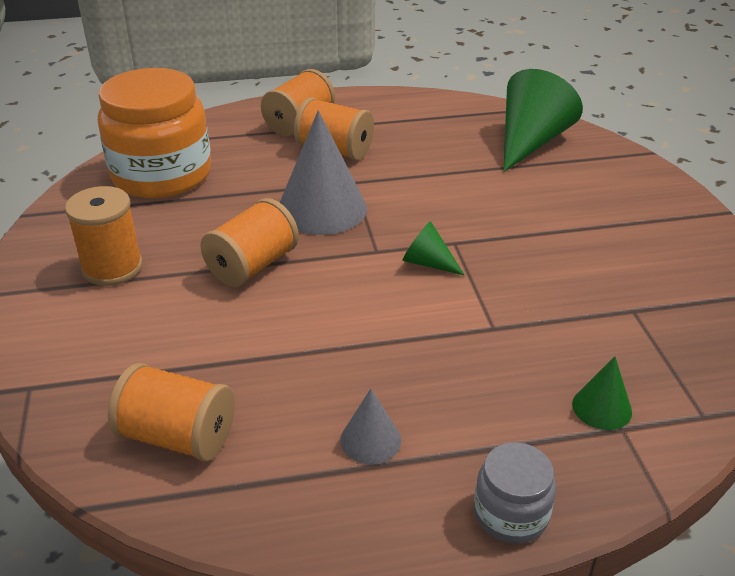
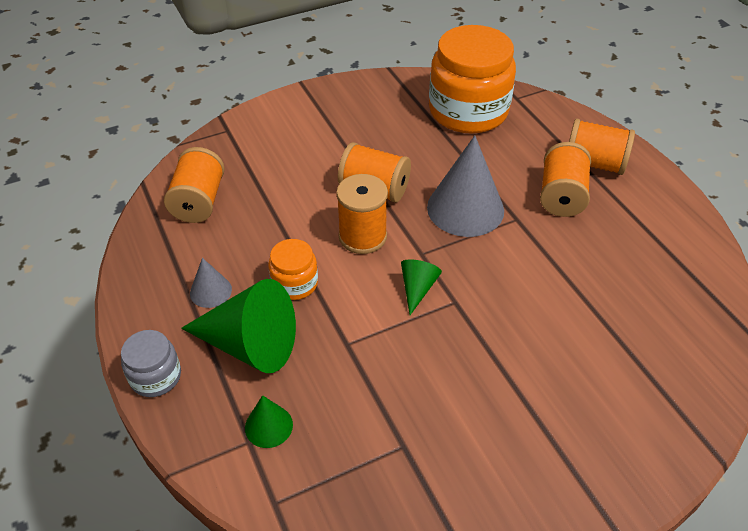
camera: 75 degrees right, 10 degrees up
(112, 268) = (346, 124): orange spool -> orange spool (362, 236)
(386, 356) = (294, 283): none -> orange jar
(530, 142) = (669, 339): green cone -> green cone (250, 344)

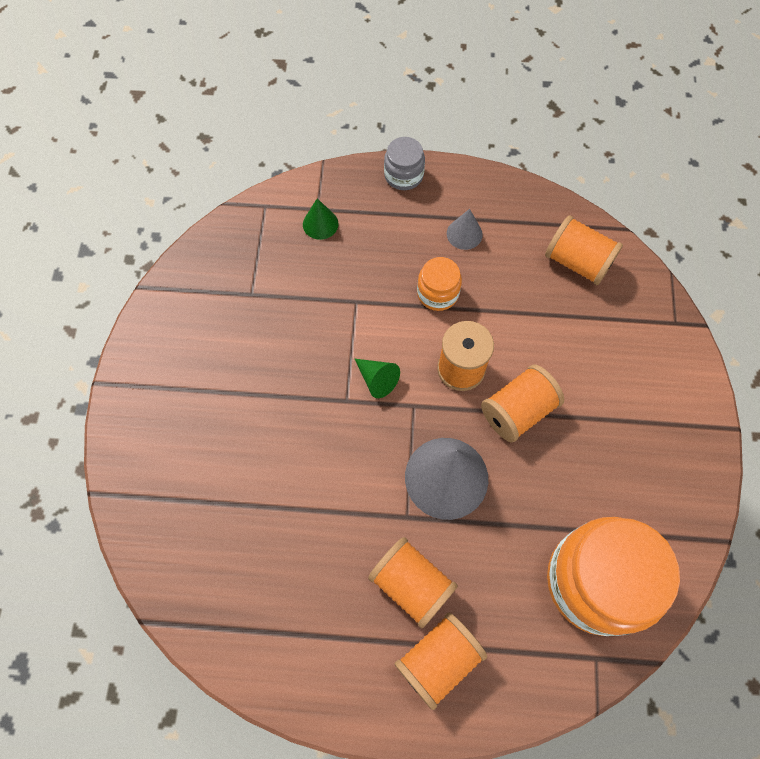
camera: 120 degrees right, 20 degrees up
(250, 344) = (395, 239): green cone -> none

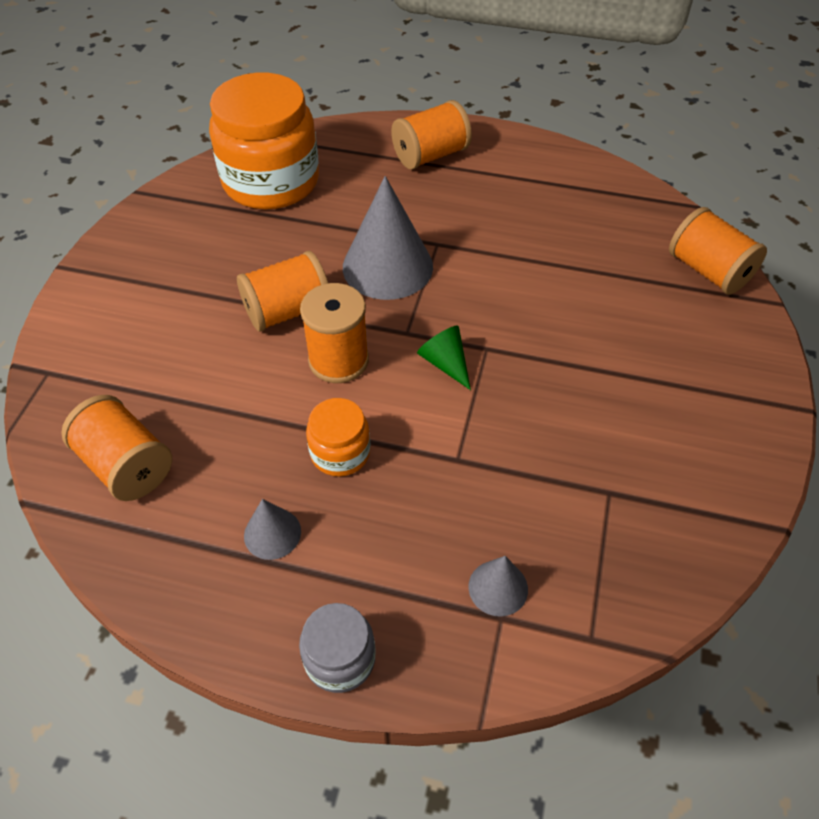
camera: 170 degrees left, 15 degrees down
(320, 224) = (498, 587): green cone -> grey cone
(411, 584) = (443, 199): orange spool -> orange spool (708, 271)

